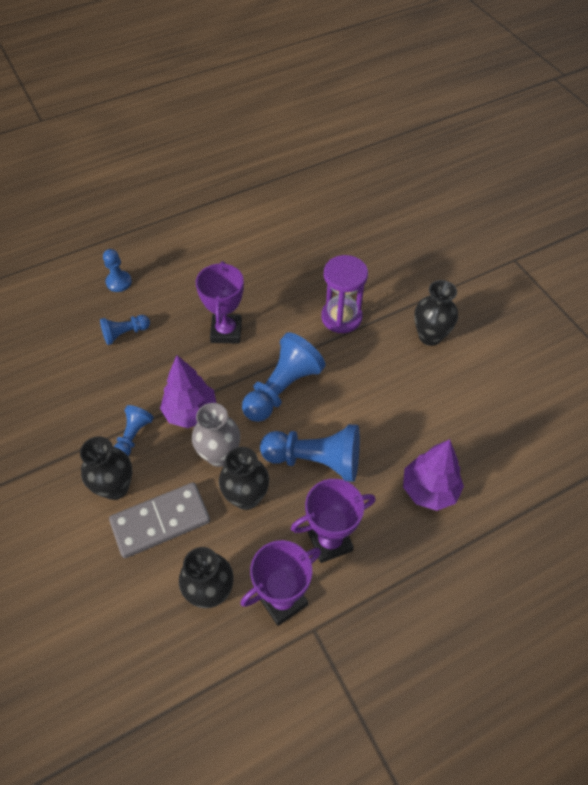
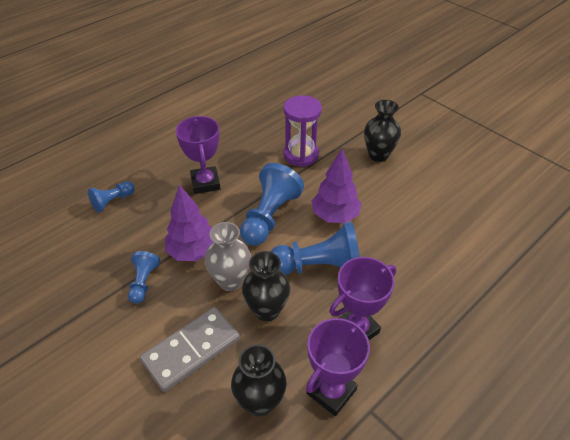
camera: 15 degrees left, 10 degrees down
(115, 487) = (138, 330): black vase -> none
(119, 282) = (96, 163): blue pawn -> none
(429, 490) = (425, 268): purple tree -> purple tree (335, 216)

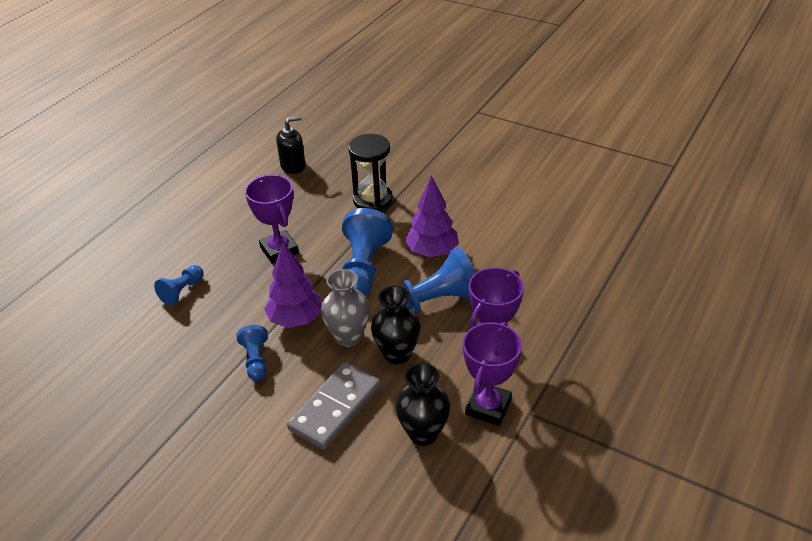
camera: 15 degrees left, 5 degrees down
(247, 110) = (293, 166): none -> black soap dispenser
(301, 155) = (372, 200): purple hourglass -> black hourglass
(378, 155) = (455, 183): black vase -> none

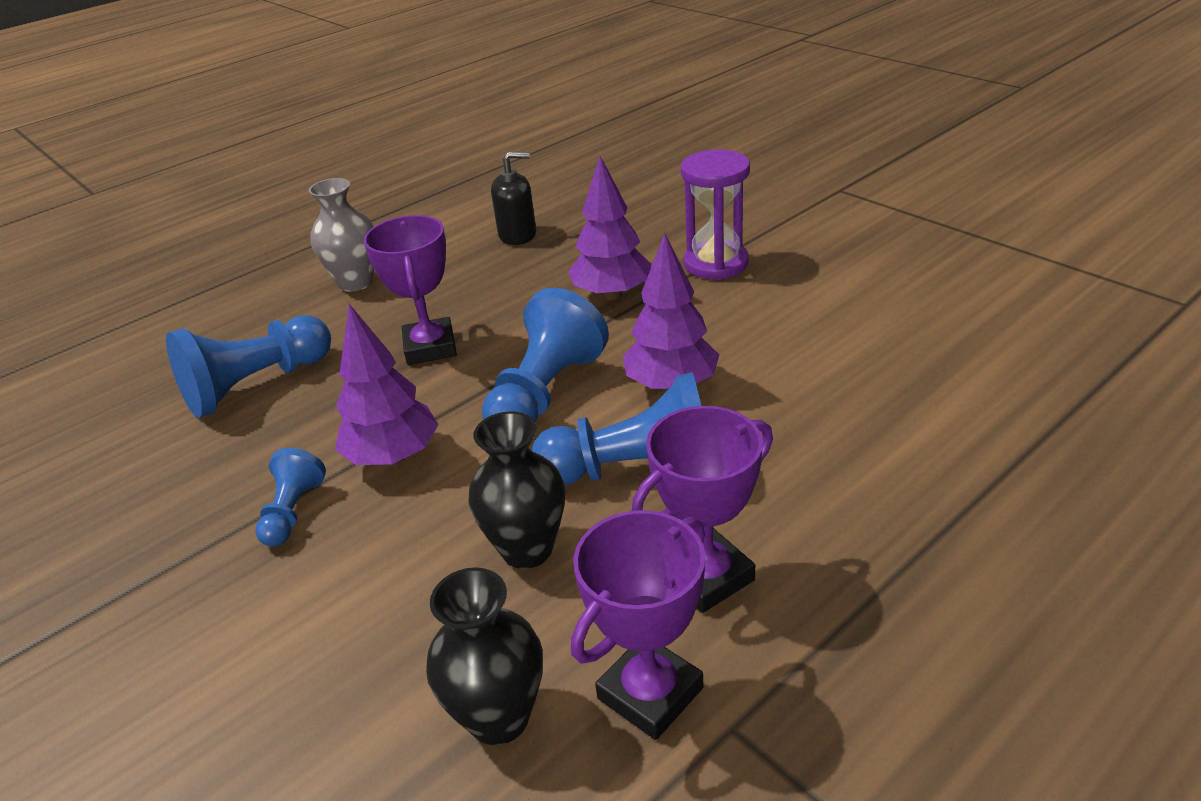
camera: 20 degrees right, 5 degrees down
(182, 291) = (256, 385): blue pawn -> blue pawn, size x1.84
(335, 408) = (369, 626): grey domino -> none
(348, 337) = (460, 502): grey vase -> grey vase (356, 282)
(372, 200) = (612, 294): black hourglass -> purple tree
(425, 171) = (716, 263): none -> purple hourglass

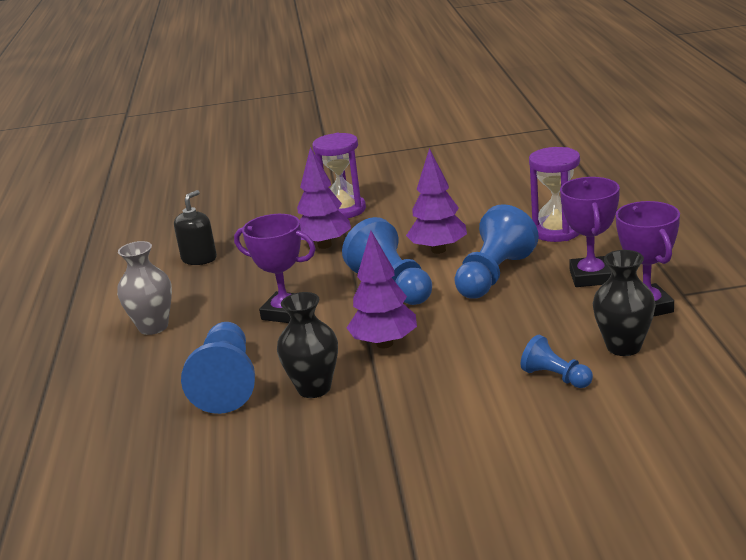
camera: 55 degrees left, 10 degrees down
(293, 512) = (392, 385): blue pawn -> blue pawn (555, 377)
(527, 549) = (518, 317): black vase -> black vase (314, 388)
(828, 471) = (556, 231): none -> purple hourglass

